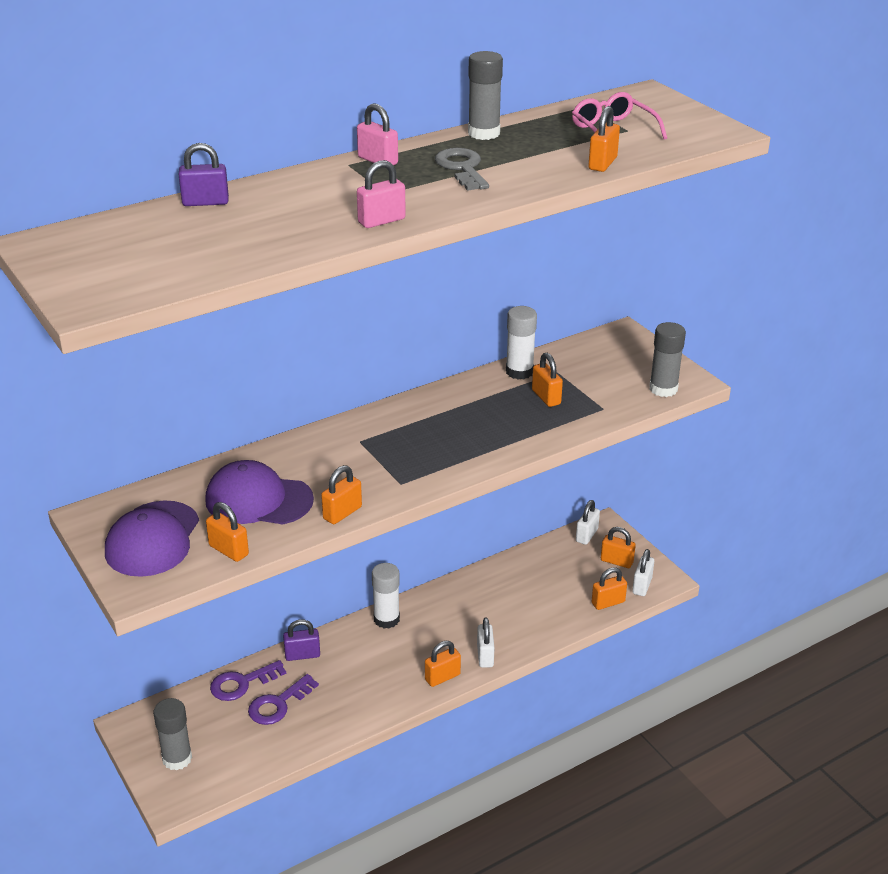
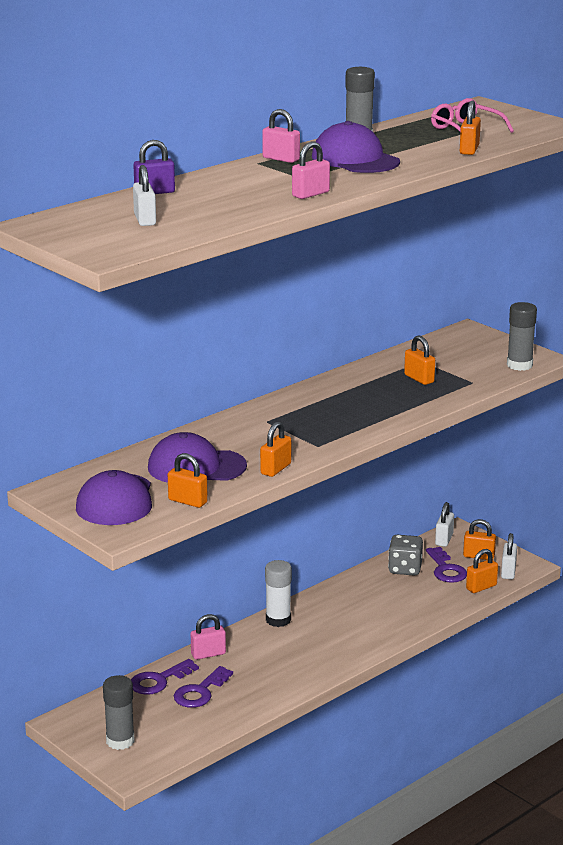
camera: 10 degrees left, 10 degrees down
(302, 655) = (208, 654): purple padlock -> pink padlock
(442, 677) = (347, 656): orange padlock -> none
(462, 168) = (355, 159): grey key -> purple cap
(485, 656) = (381, 637): white padlock -> white padlock (145, 220)
(519, 372) = (387, 363): white glue stick -> none
(535, 568) = (405, 569): none -> grey dice
(578, 574) = (446, 569): none -> purple key

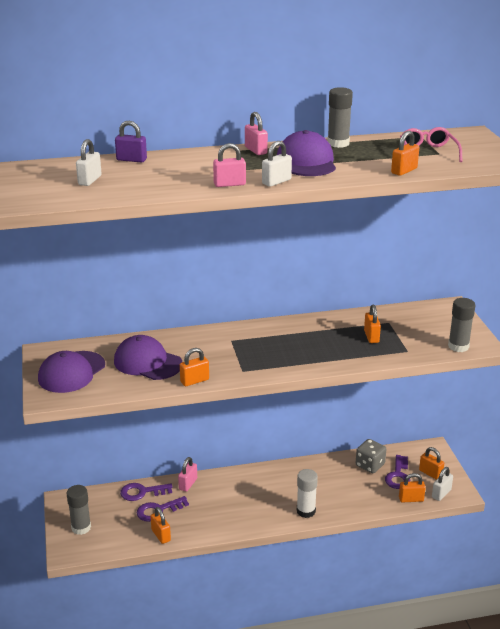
camera: 30 degrees right, 5 degrees up
(187, 501) = (112, 388): orange padlock -> orange padlock (161, 535)
(208, 654) = (188, 484): pink padlock -> pink padlock turned 75 degrees counterclockwise
(278, 620) = (253, 474): white glue stick -> white glue stick (306, 511)
(444, 539) = (417, 451): white padlock -> white padlock (276, 182)

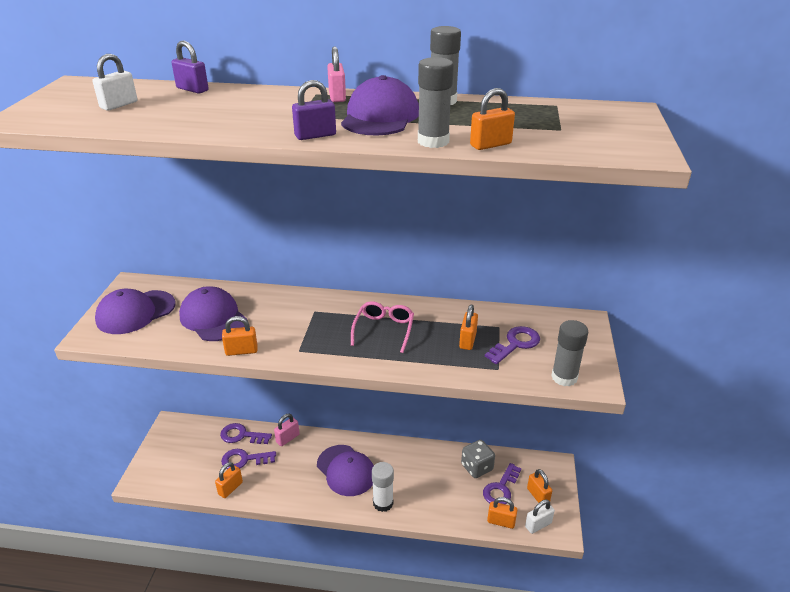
camera: 20 degrees right, 5 degrees up
(81, 527) = (167, 458): grey glue stick -> grey glue stick (433, 141)
(161, 535) = (230, 488): orange padlock -> orange padlock turned 45 degrees clockwise
(229, 184) = (258, 130): pink padlock -> none
(258, 495) = (346, 470): none -> purple cap
(276, 182) = (315, 135): white padlock -> purple padlock
(409, 331) = (515, 344): none -> purple key
(428, 152) = (546, 126): pink glasses -> pink glasses (384, 330)

